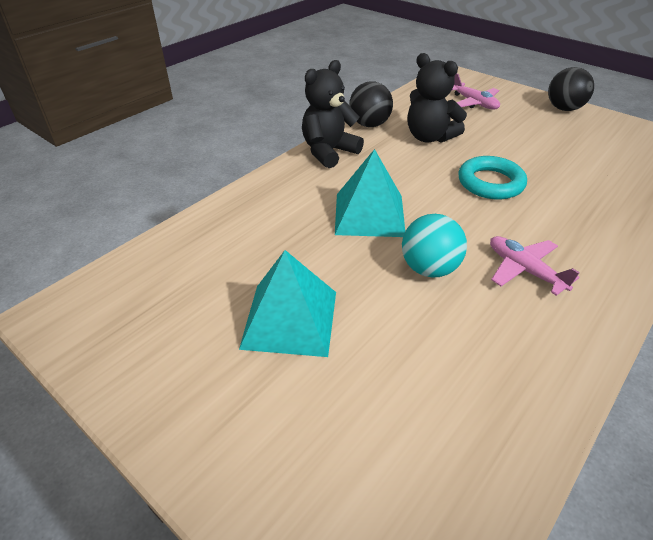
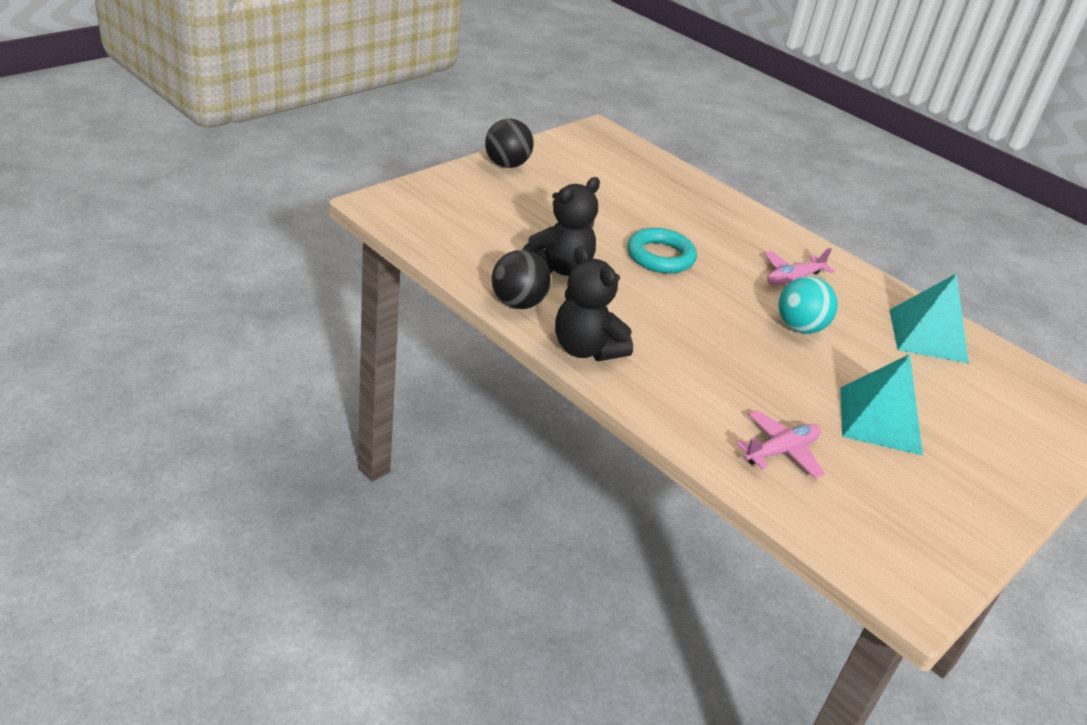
camera: 90 degrees left, 5 degrees down
(369, 214) = (719, 344): turquoise pyramid -> turquoise pyramid (928, 336)
(474, 103) = (476, 214): pink plane -> pink plane (781, 451)

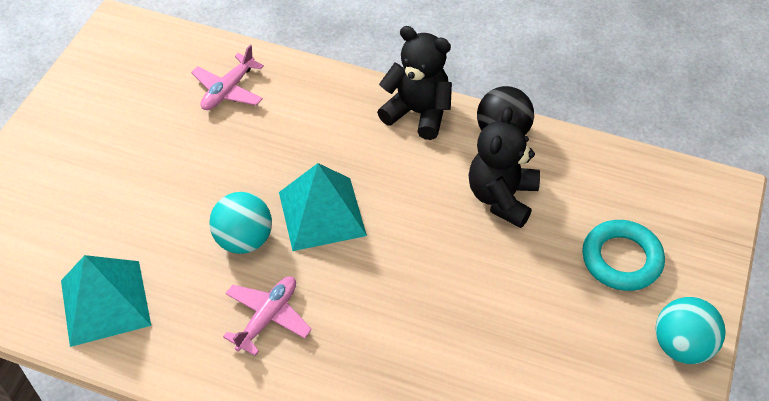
camera: 160 degrees right, 15 degrees up
(506, 165) = (682, 346): black ball -> turquoise ball
(660, 256) = (420, 273): turquoise ring -> turquoise ring (621, 259)
(880, 420) = (151, 159): turquoise pyramid -> turquoise pyramid (322, 213)

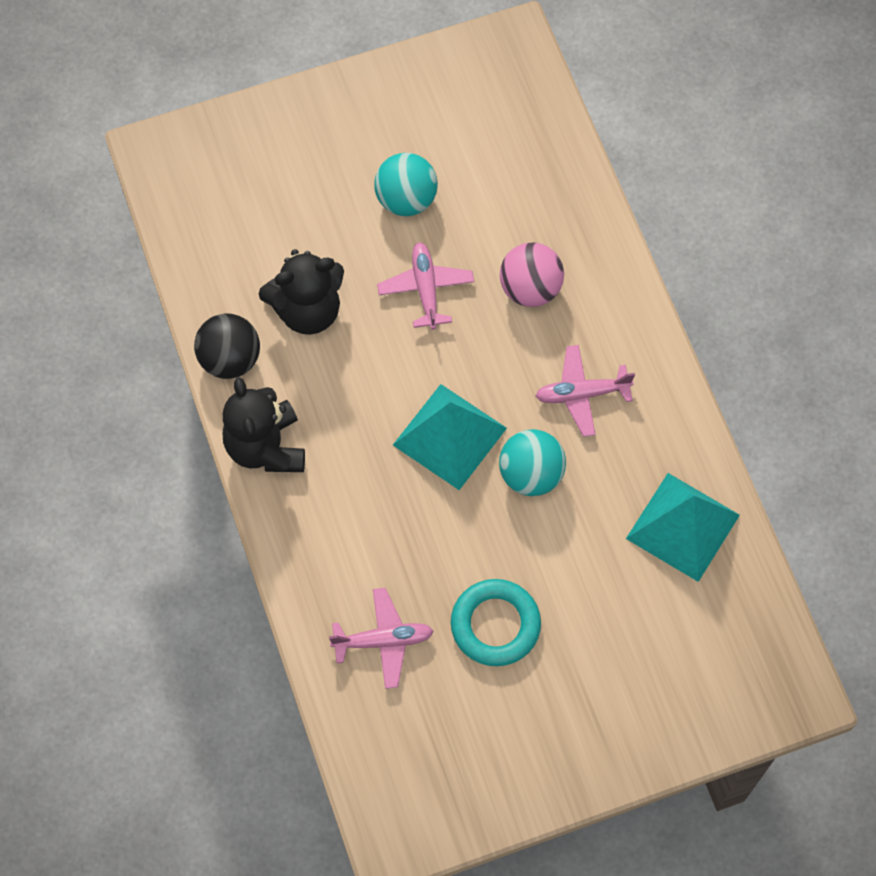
camera: 130 degrees left, 15 degrees up
(387, 350) = (530, 288): none -> pink ball
(452, 280) = (426, 289): none -> pink plane
(621, 259) = (296, 184): turquoise ring -> turquoise ring (495, 625)
(682, 346) = (346, 100): turquoise ball -> turquoise ball (406, 199)

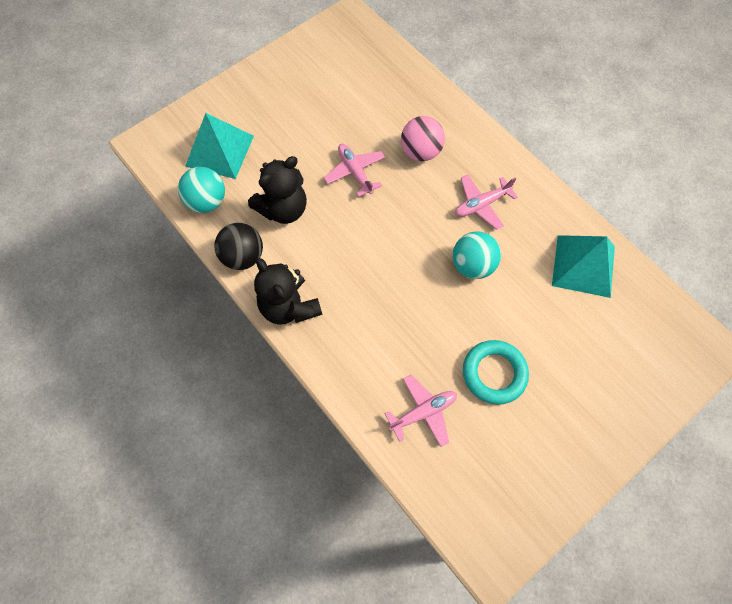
camera: 20 degrees left, 0 degrees up
(406, 199) = (320, 123): turquoise ball -> turquoise ball (207, 201)
(450, 436) = (409, 258): turquoise pyramid -> turquoise pyramid (220, 150)

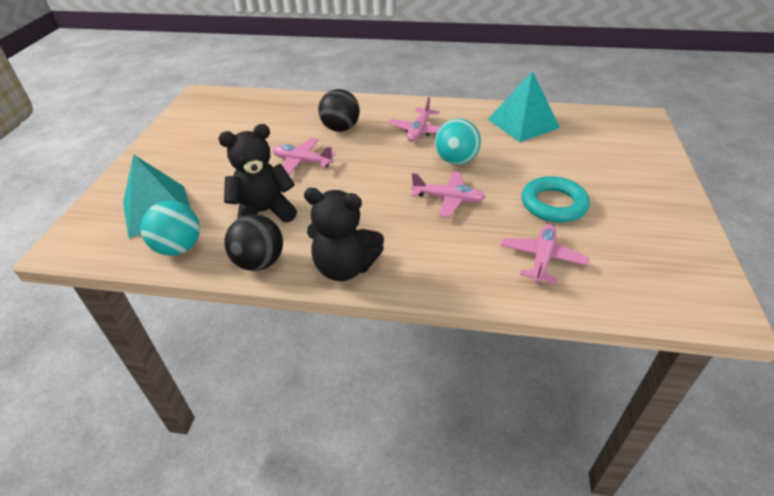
camera: 40 degrees left, 25 degrees down
(283, 209) = (264, 212): black teddy bear -> black teddy bear turned 120 degrees counterclockwise
(420, 152) = (340, 128): pink ball -> black ball
(421, 301) = (448, 199): none -> pink plane

